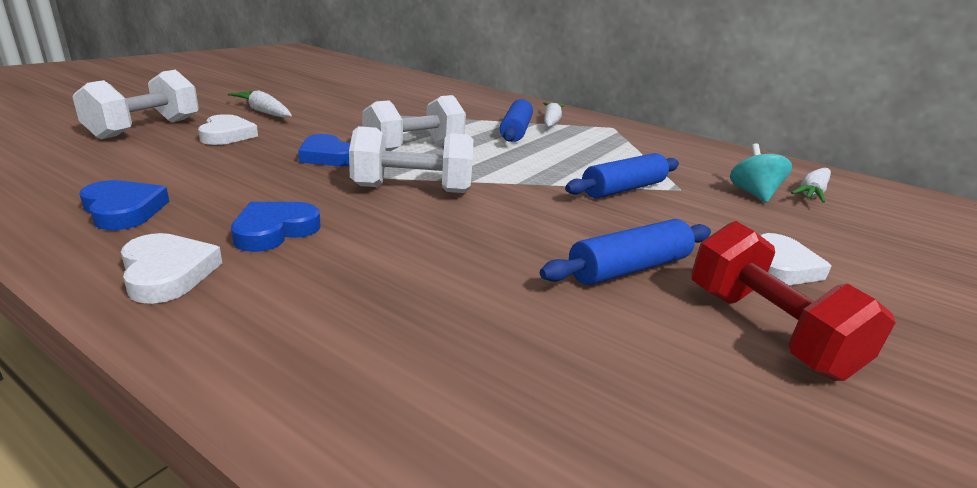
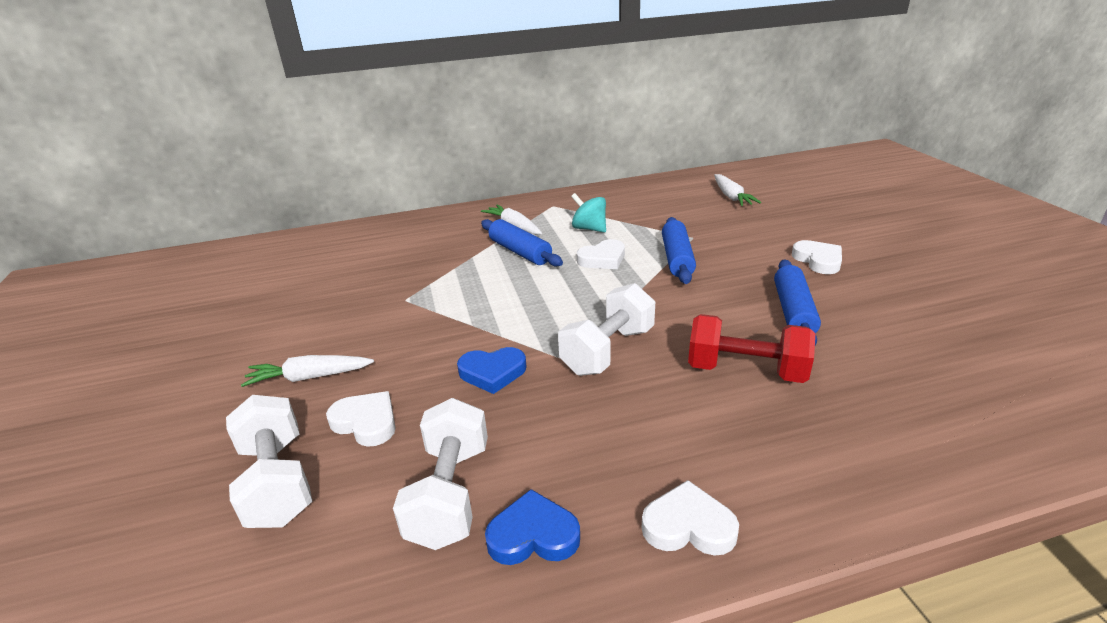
camera: 45 degrees left, 5 degrees up
(274, 231) = (643, 448): blue heart -> none
(414, 148) = (514, 317): white dumbbell -> white dumbbell (450, 494)
(561, 160) = (603, 259): none -> white heart
(753, 194) = (719, 216): turquoise spinning top -> turquoise spinning top (589, 229)
(766, 331) = (882, 302): red dumbbell -> red dumbbell (745, 370)

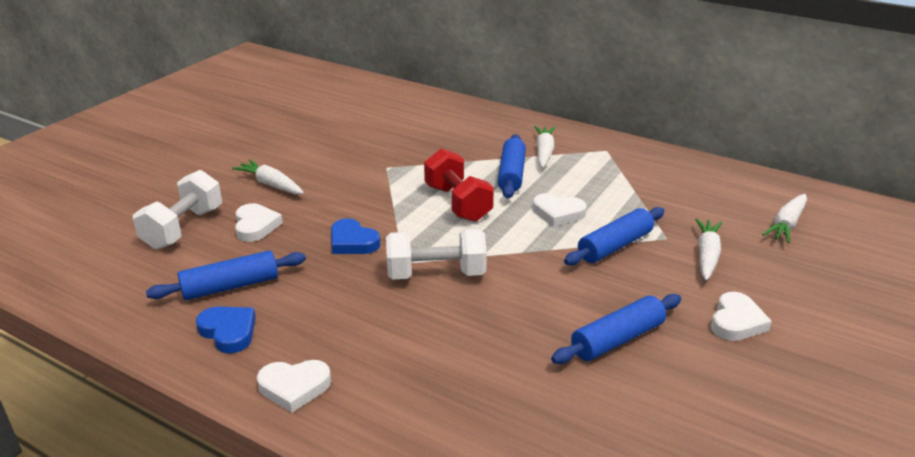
camera: 45 degrees right, 0 degrees up
(450, 494) = (230, 286): white dumbbell -> blue rolling pin
(589, 229) = (596, 184): turquoise spinning top -> none
(688, 526) = (294, 387): white heart -> white heart turned 120 degrees clockwise
(731, 234) = (707, 255): none -> white carrot
(745, 370) = (493, 347): red dumbbell -> red dumbbell (458, 203)

